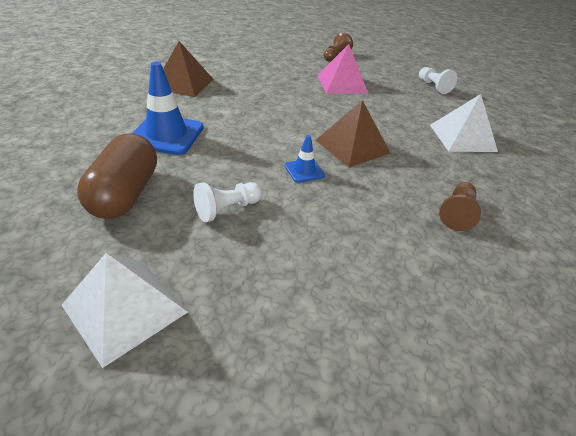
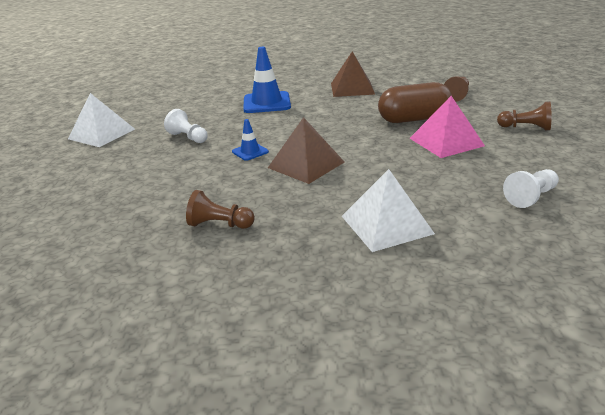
camera: 80 degrees right, 10 degrees down
(125, 194) = (192, 111): brown capsule -> brown capsule (414, 119)
(255, 54) = (457, 95): none -> brown pawn

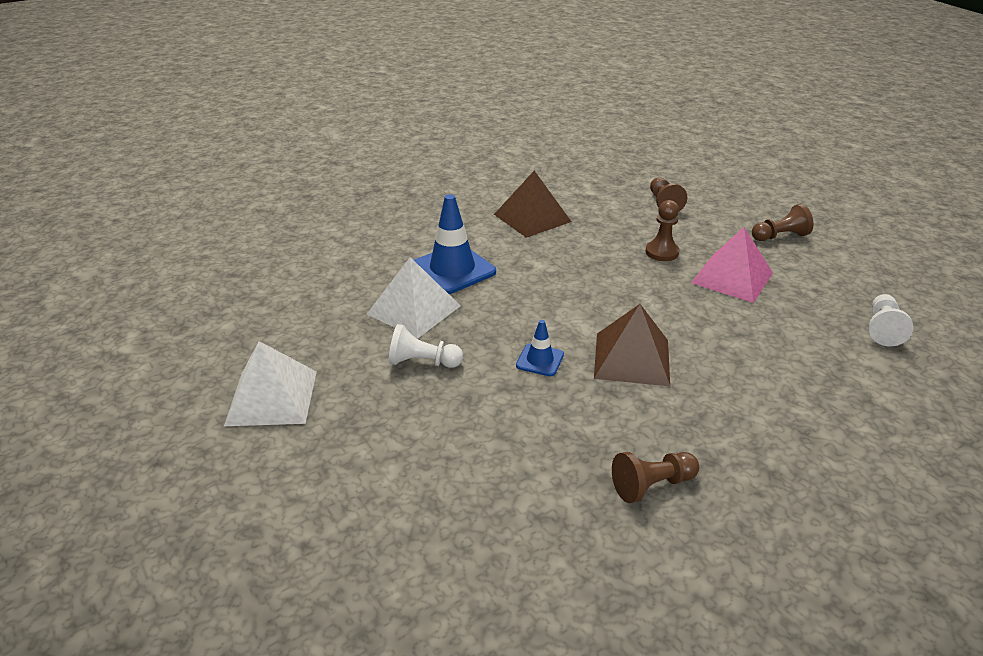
camera: 35 degrees left, 5 degrees up
(386, 224) = (810, 412): white pyramid -> white pyramid (413, 310)
(414, 119) = (662, 252): brown capsule -> brown pawn

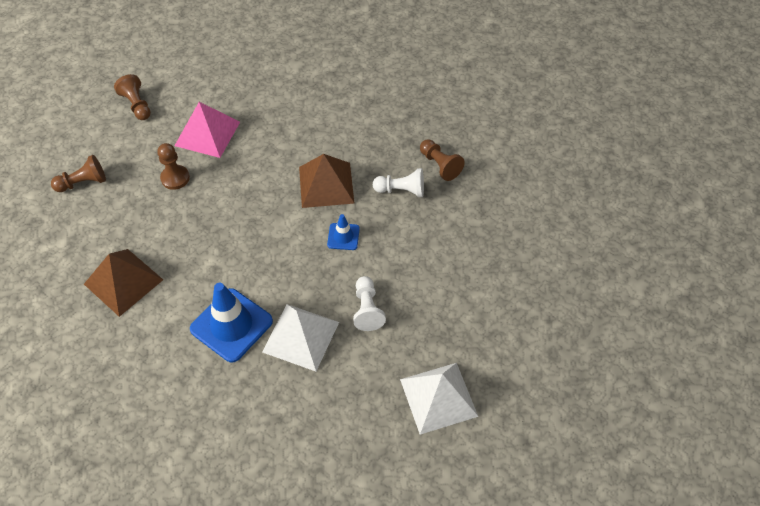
camera: 105 degrees left, 20 degrees up
(882, 329) = (257, 59): white pawn -> white pawn (401, 190)

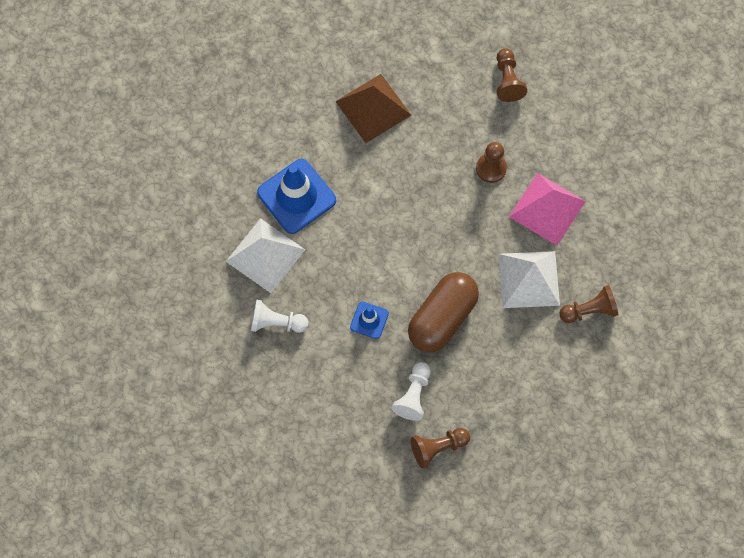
camera: 105 degrees right, 15 degrees up
(137, 105) = (608, 141): brown pawn -> brown pawn (589, 310)
(326, 184) = (442, 318): brown pyramid -> brown capsule
(438, 397) = (165, 362): white pyramid -> white pyramid (529, 279)

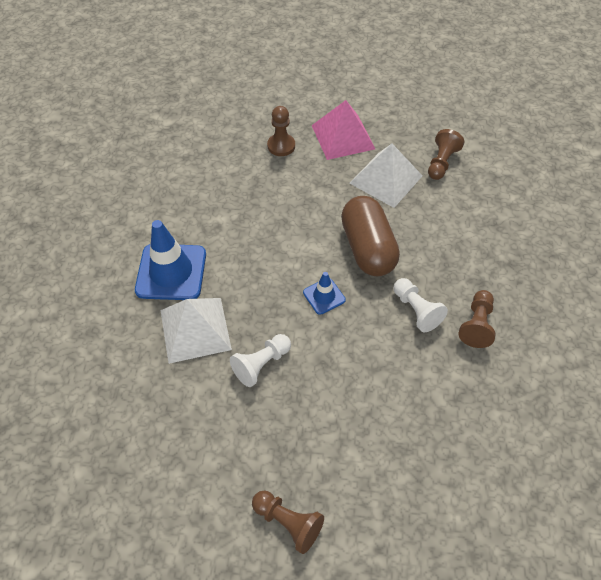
camera: 50 degrees left, 15 degrees down
(373, 108) = (160, 178): brown pyramid -> none
(507, 80) = (229, 98): brown pawn -> brown pawn (288, 522)

